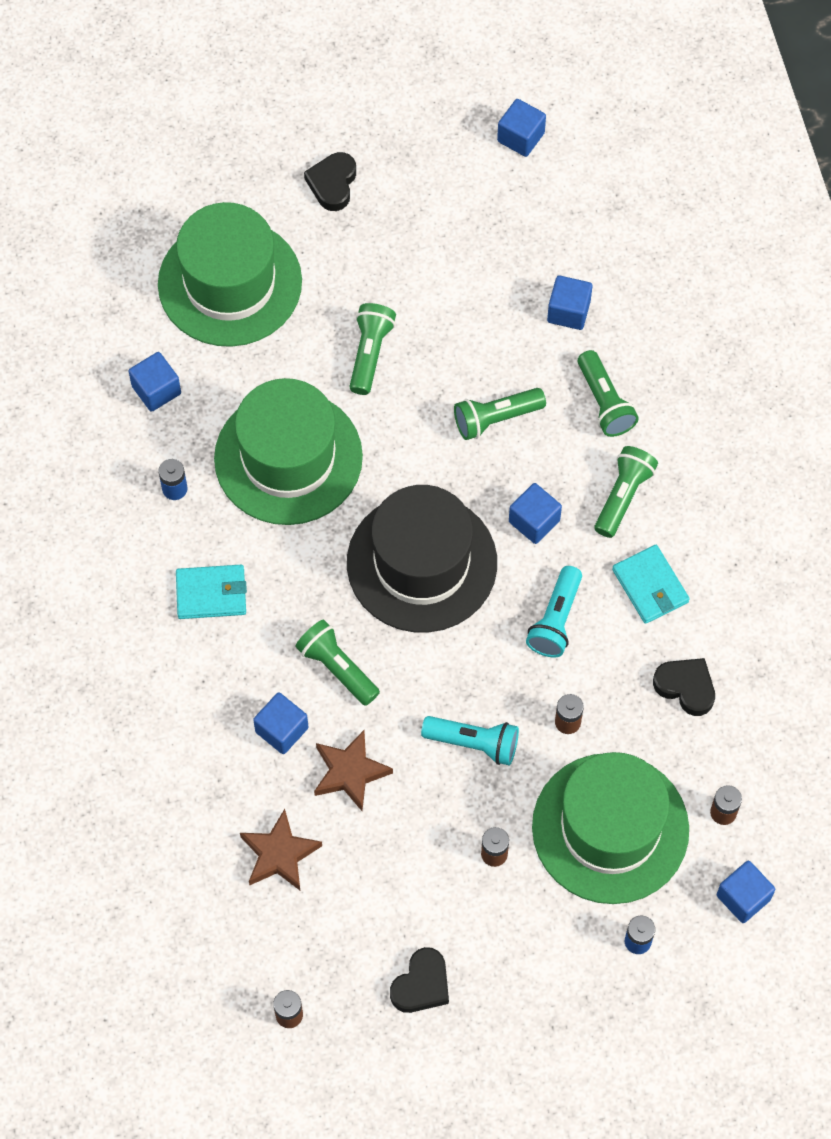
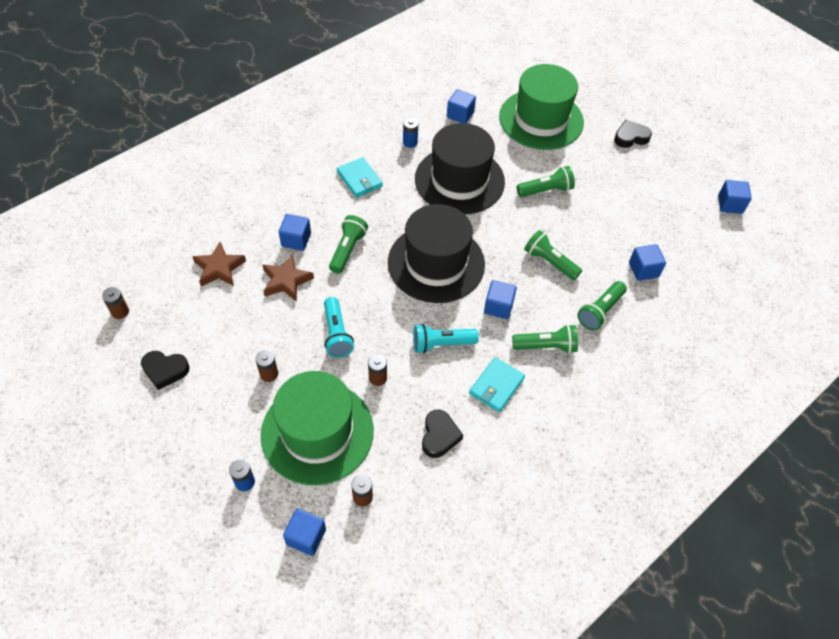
camera: 60 degrees right, 10 degrees down
(288, 458) = (459, 180): green hat -> black hat

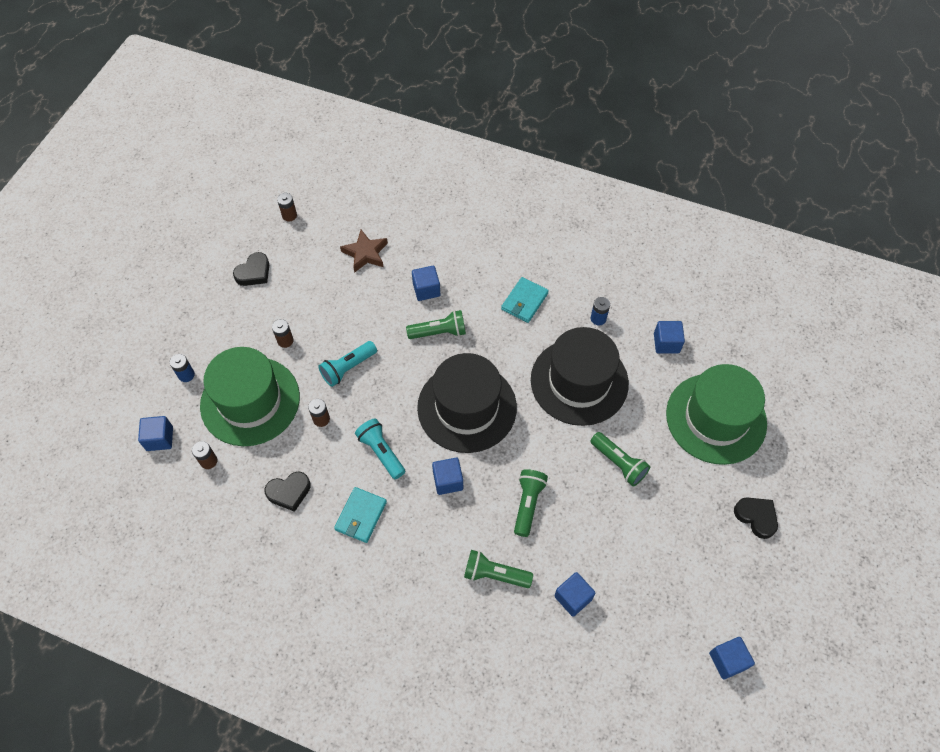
camera: 65 degrees right, 5 degrees up
(165, 370) = (254, 272): black heart -> black heart turned 120 degrees counterclockwise
(286, 281) = (380, 305): brown star -> none
(496, 386) = (361, 516): turquoise wallet -> turquoise wallet turned 75 degrees counterclockwise
(546, 346) = (426, 541): green flashlight -> none

